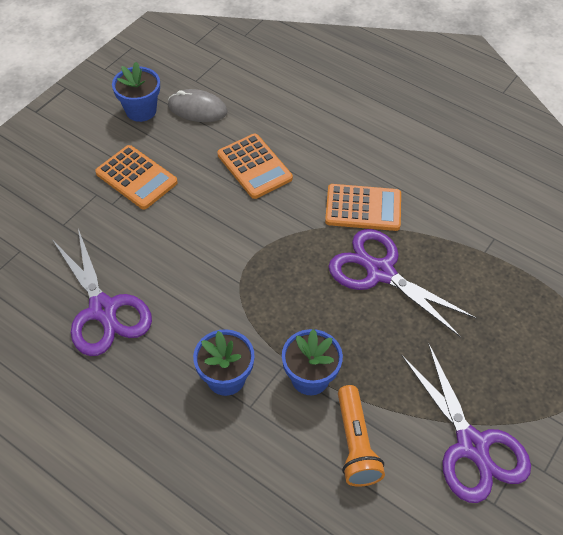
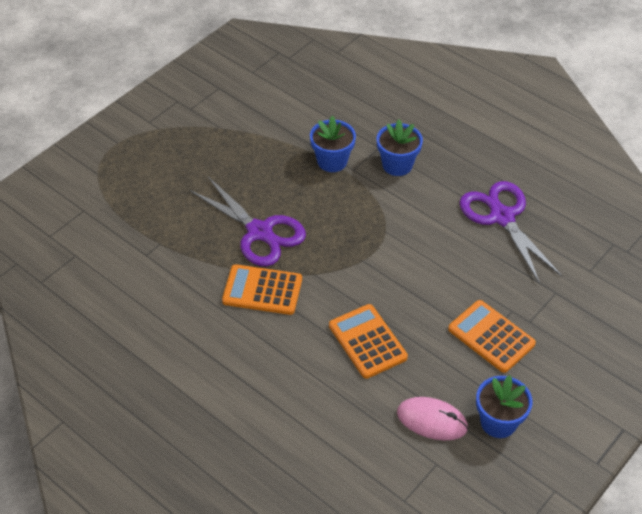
camera: 175 degrees left, 5 degrees down
(197, 109) = (432, 420): grey mouse -> pink mouse
(355, 444) = (304, 122): orange flashlight -> none
(472, 445) = (222, 116): purple scissors -> none

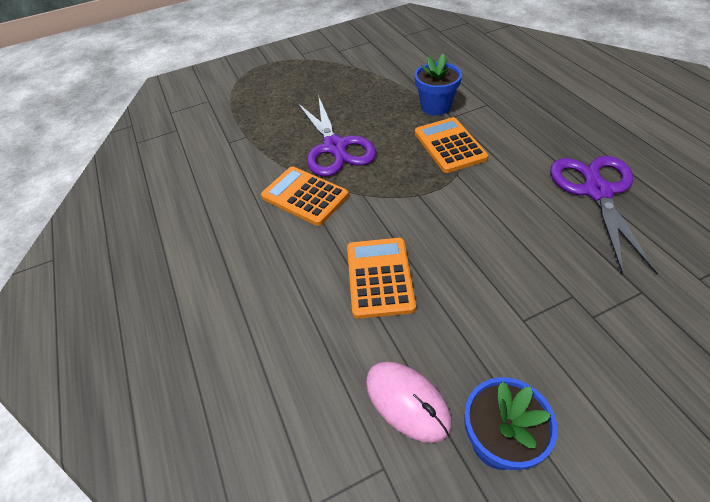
camera: 30 degrees right, 0 degrees up
(397, 165) = (498, 121): blue flower pot -> none
(491, 336) = (533, 319): orange calculator -> orange calculator (449, 145)

